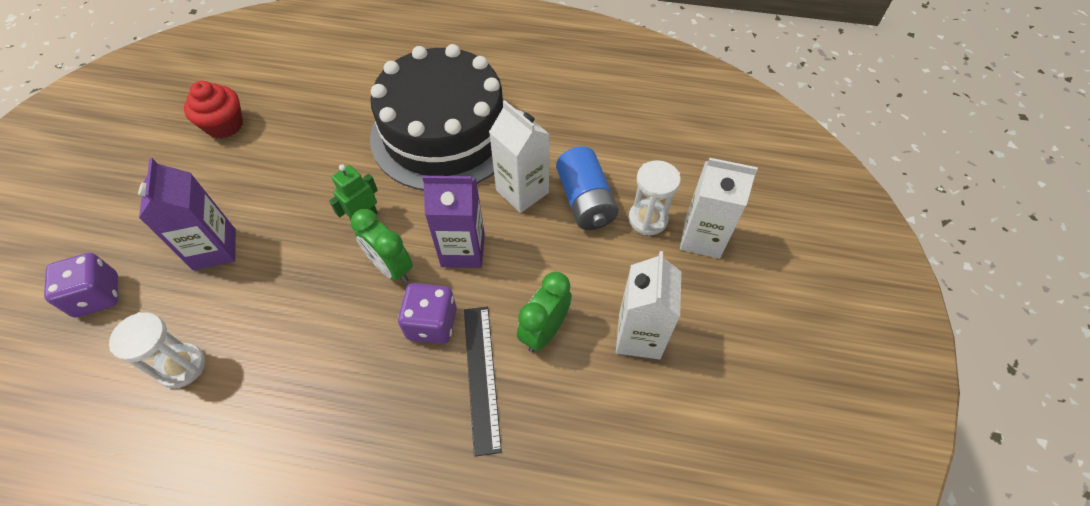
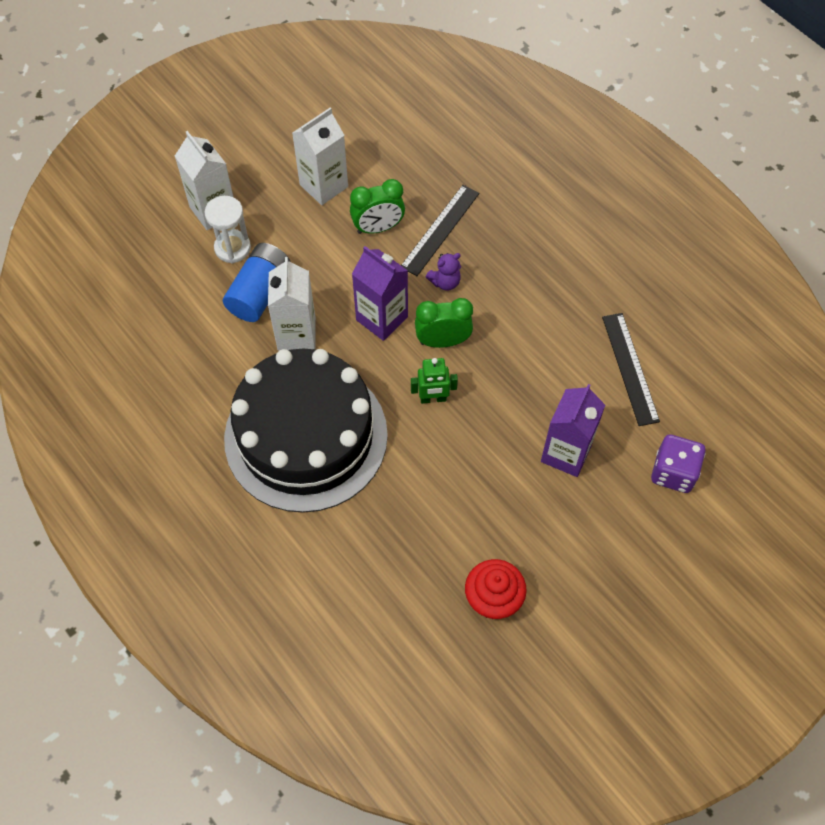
camera: 140 degrees left, 5 degrees up
(182, 366) = (630, 368): white hourglass -> black ruler
(391, 268) = (443, 341): green clock -> green clock turned 90 degrees counterclockwise
(432, 324) = (445, 282): purple dice -> purple teddy bear

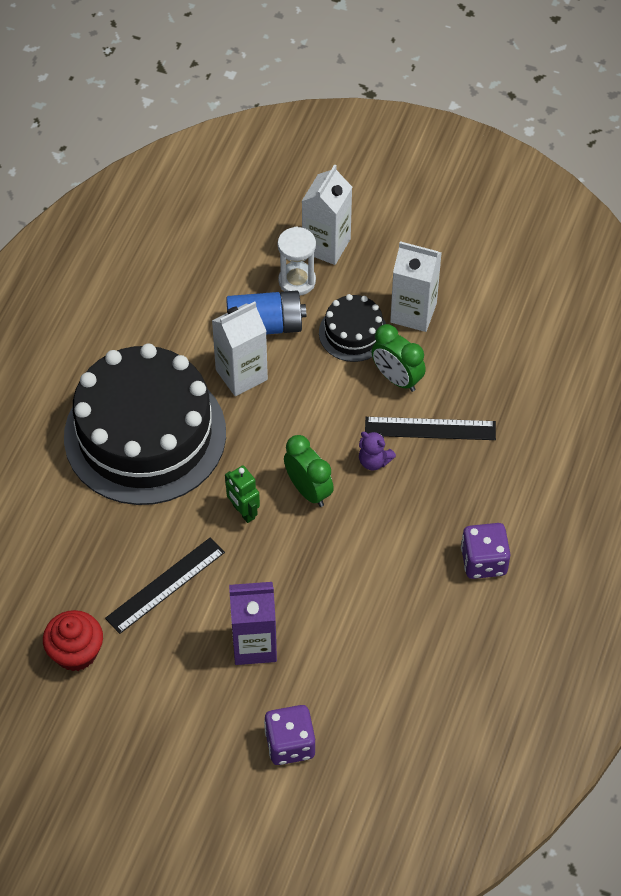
camera: 60 degrees right, 5 degrees down
(313, 235) = (353, 333): none -> black cake
(382, 318) = (300, 431): purple carton -> none
(583, 256) = (483, 561): none -> purple dice
(630, 368) = (381, 658): black ruler -> black ruler (165, 585)

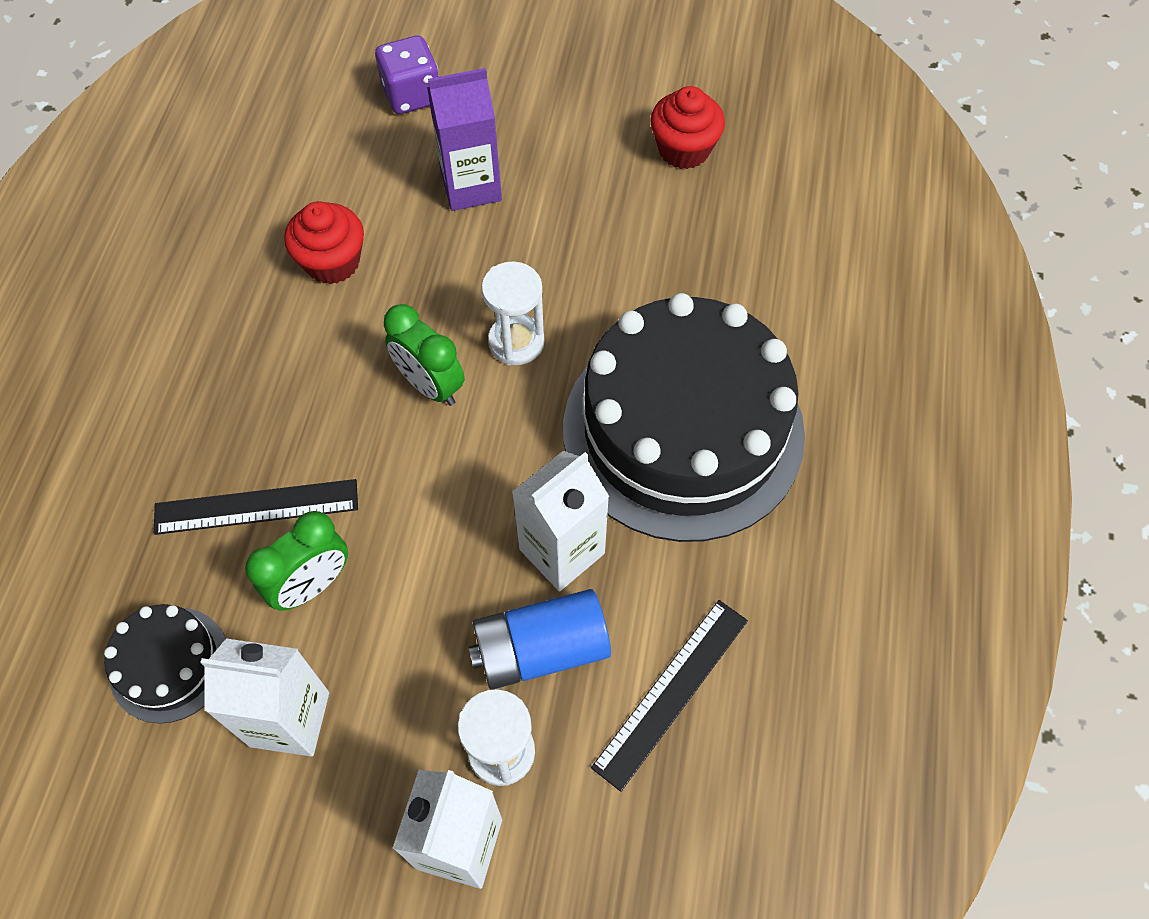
camera: 170 degrees right, 5 degrees up
(165, 585) = (597, 236): black ruler -> black ruler (671, 692)
(243, 512) = (516, 342): green robot -> white hourglass
(353, 333) = (391, 660): black cake -> black cake (169, 664)
(369, 595) = (332, 262): none -> red cupcake
(374, 461) = (339, 442): purple teddy bear -> none
(397, 378) = (312, 585): green clock -> green clock turned 105 degrees clockwise
(483, 561) = (180, 325): purple dice -> none

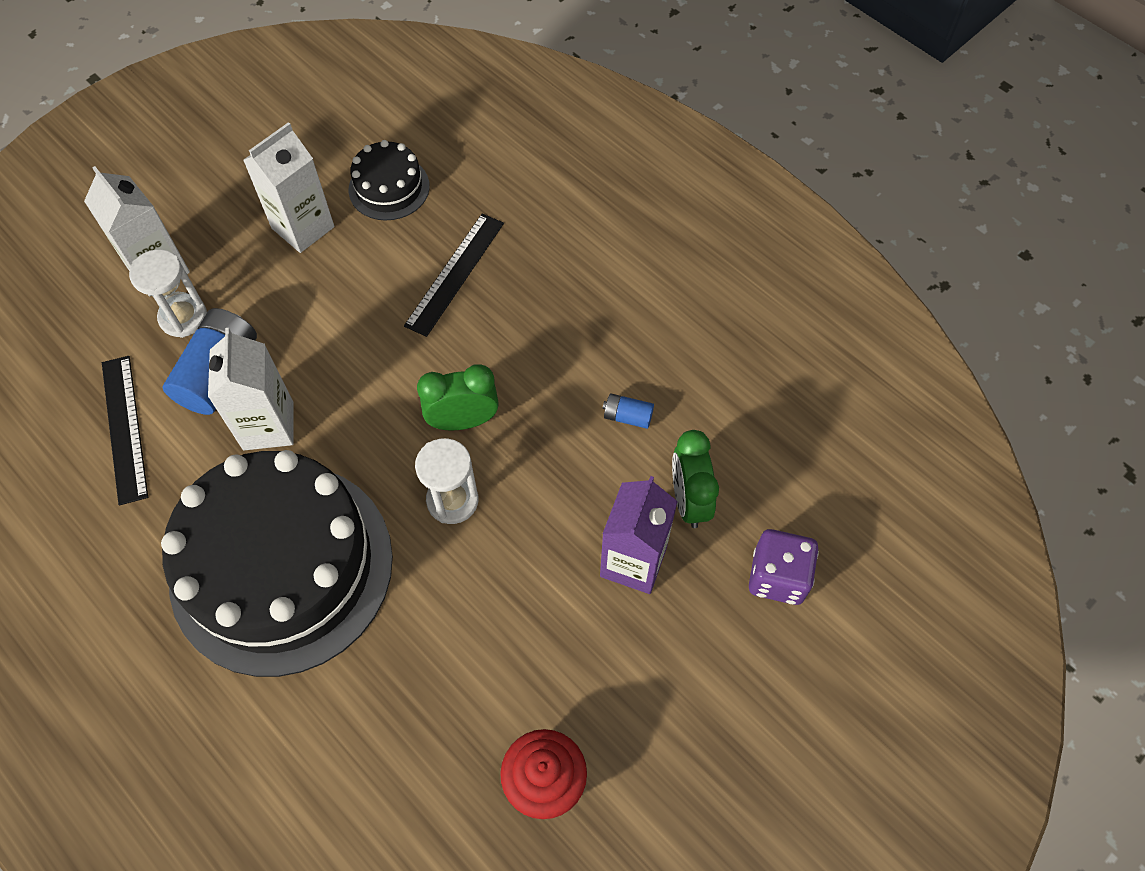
camera: 125 degrees right, 0 degrees up
(312, 585) = (374, 277): green clock -> green clock (689, 500)
(332, 262) = (627, 416): red cupcake -> blue battery

